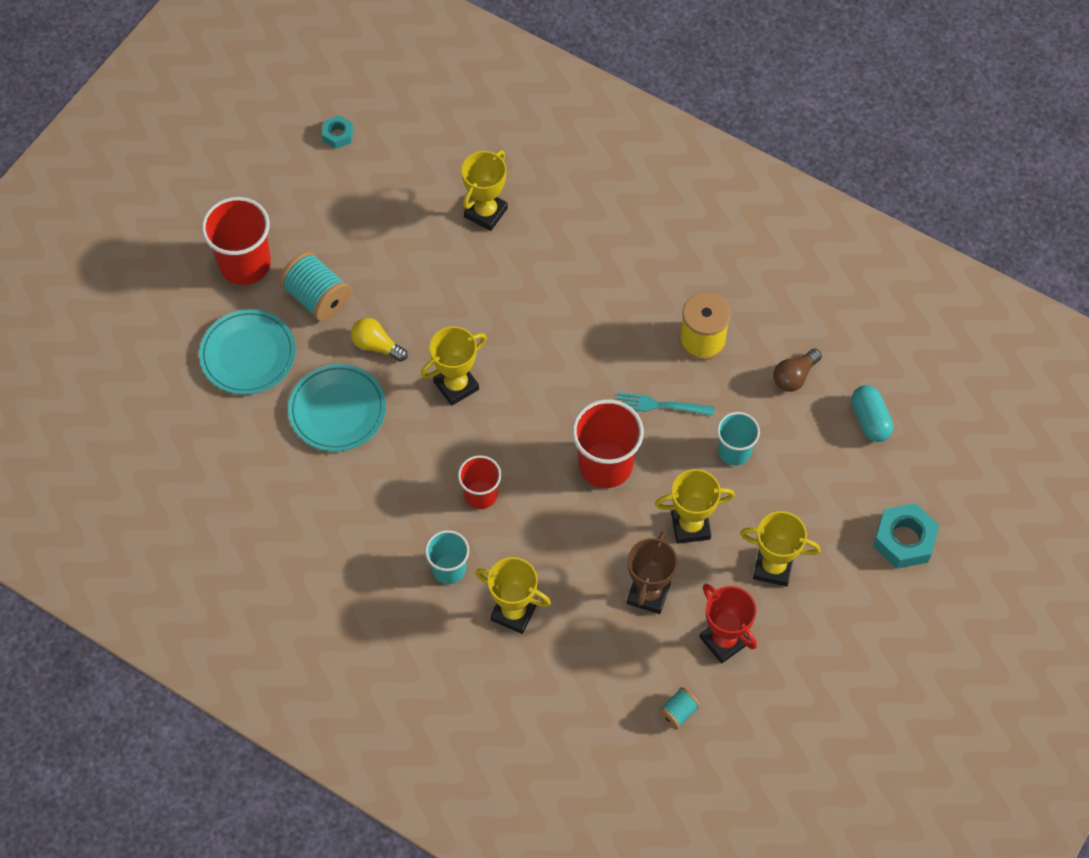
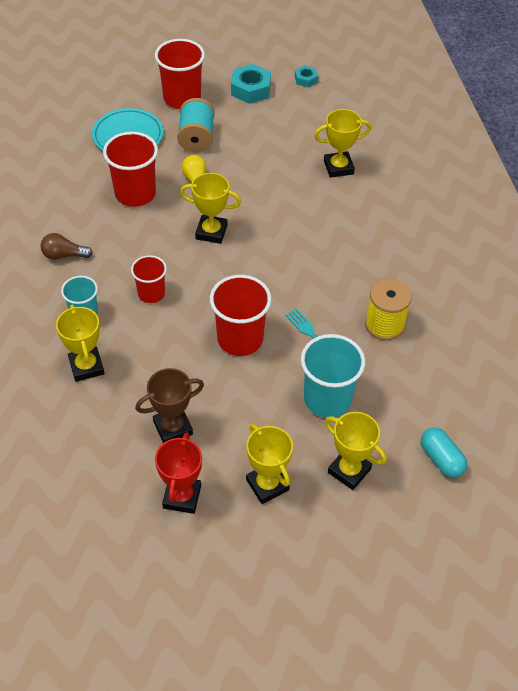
camera: 45 degrees right, 10 degrees down
(337, 410) = (135, 193): turquoise plate -> red cup
(678, 712) = (100, 510): turquoise spool -> none
(690, 526) = (246, 415): yellow trophy -> yellow trophy (349, 471)
(734, 451) = (327, 399): turquoise cup -> turquoise cup, size x1.64
(794, 376) = (420, 392): brown light bulb -> brown light bulb (64, 255)
(870, 420) = (441, 459): turquoise capsule -> turquoise capsule turned 60 degrees counterclockwise
(904, 540) = (376, 551): turquoise nut -> turquoise nut (250, 89)

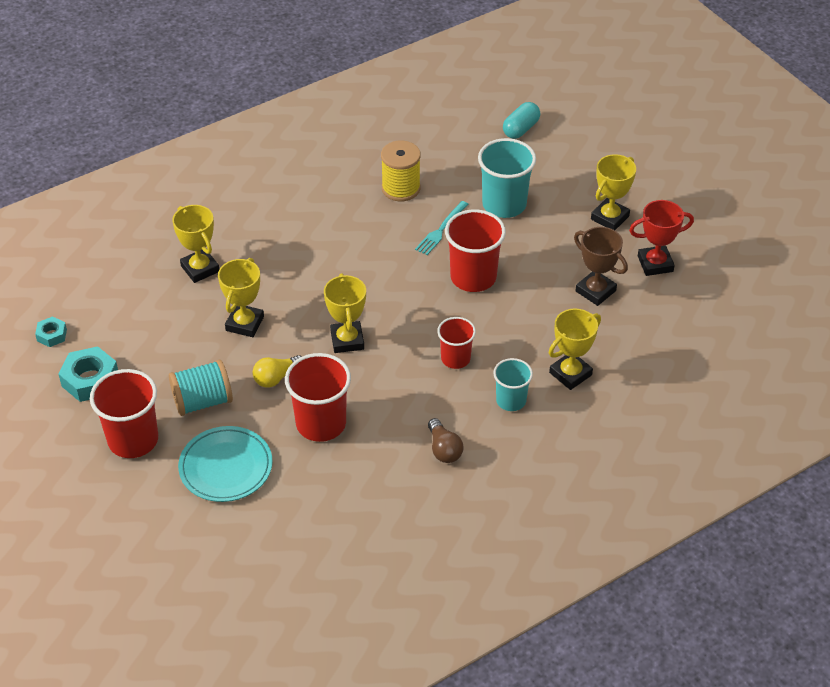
camera: 110 degrees left, 5 degrees down
(349, 471) = (565, 175): yellow trophy -> yellow trophy (245, 324)

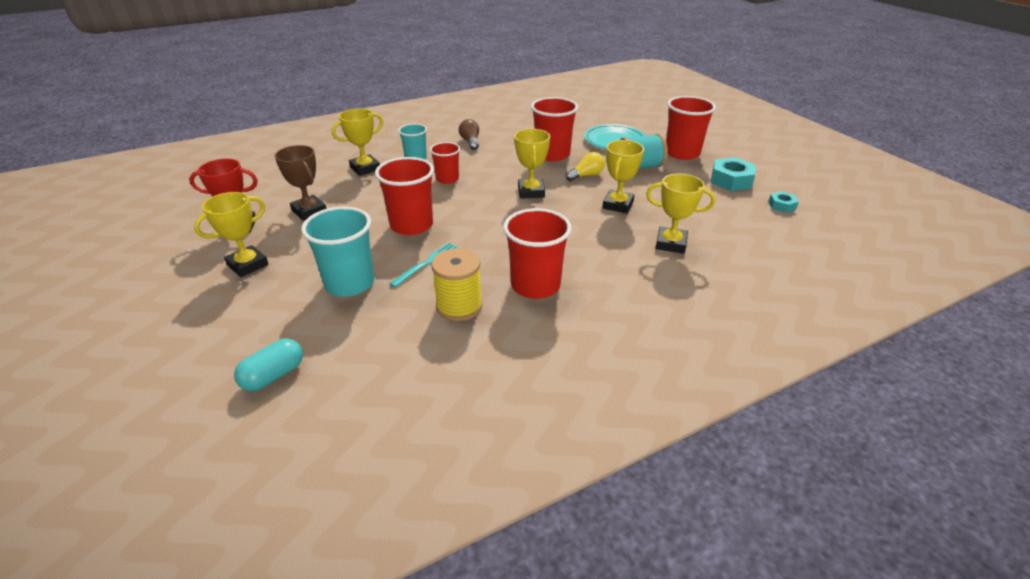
camera: 175 degrees left, 10 degrees down
(200, 269) = (671, 244): yellow trophy -> yellow trophy turned 45 degrees counterclockwise
(337, 212) = (535, 285): none -> red cup

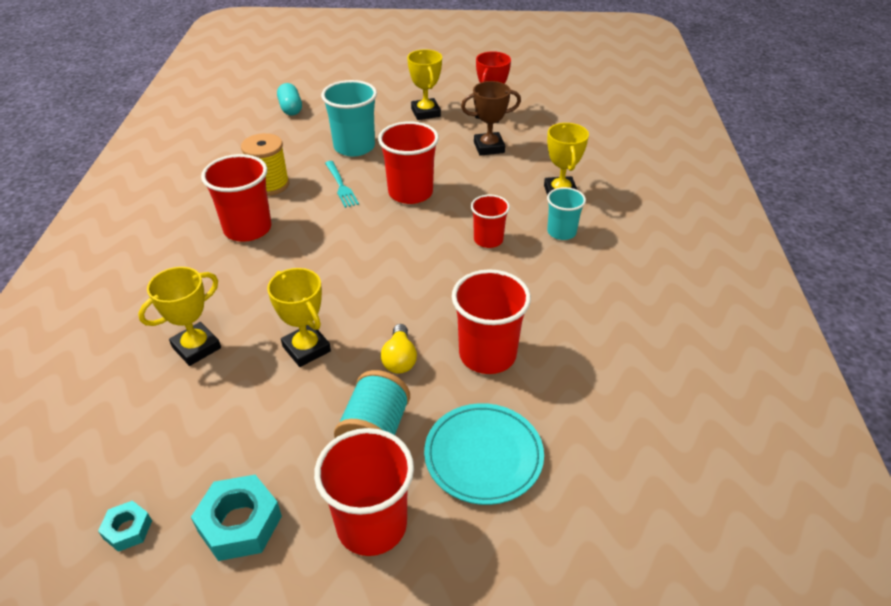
camera: 120 degrees right, 5 degrees up
(470, 142) = (584, 291): brown light bulb -> none
(531, 192) = (402, 291): yellow trophy -> none

